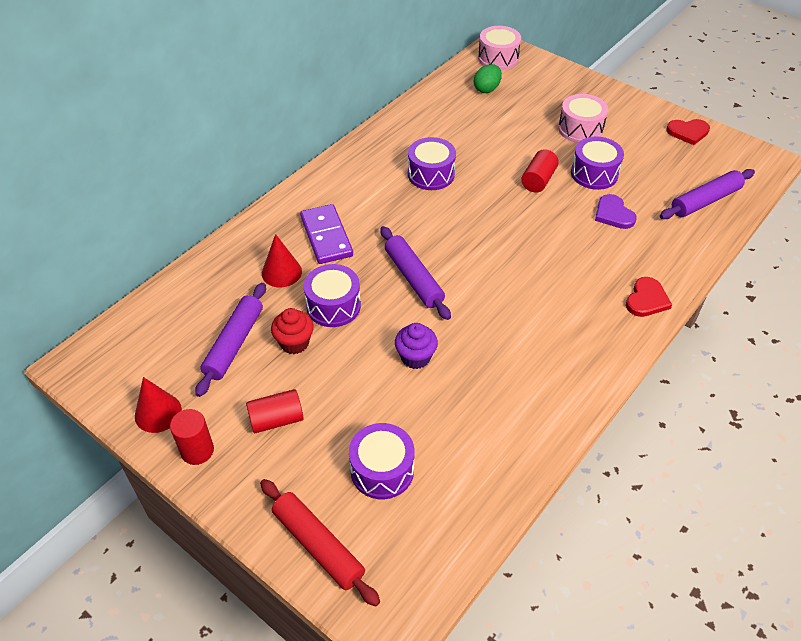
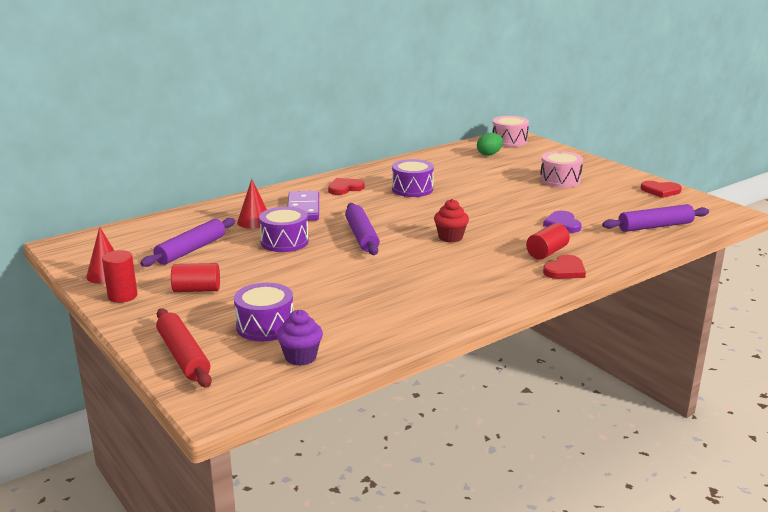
camera: 15 degrees right, 25 degrees down
(294, 343) = (239, 255): red cupcake -> red cupcake (450, 237)
(355, 186) = (345, 188): none -> red heart
(415, 357) = (335, 274): purple cupcake -> purple cupcake (300, 357)
(538, 180) = (504, 201): red cylinder -> red cylinder (547, 252)
(594, 174) = (558, 203): purple drum -> none

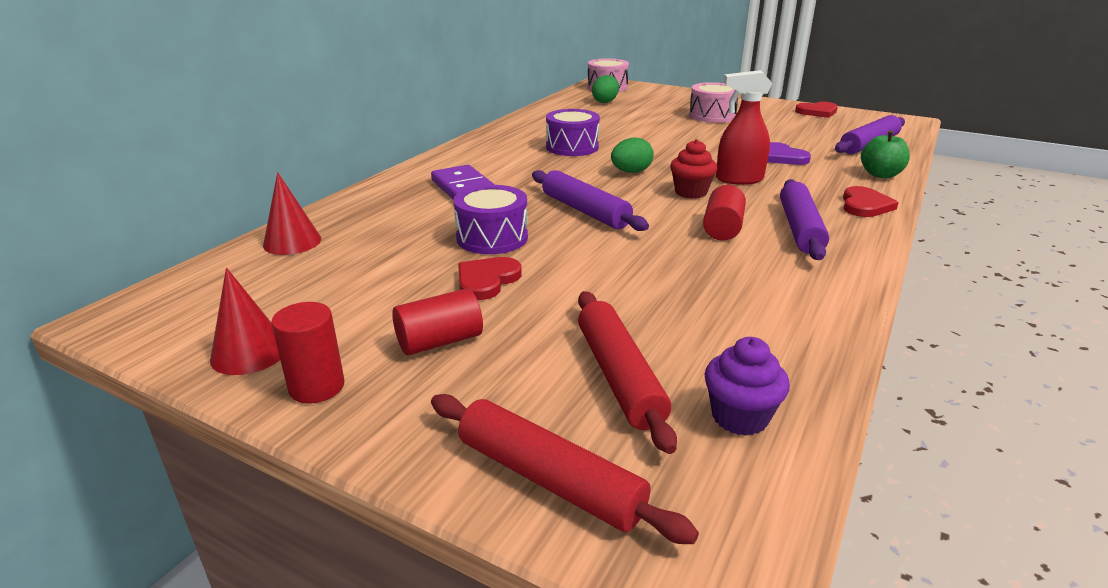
camera: 25 degrees left, 5 degrees up
(191, 250) = (362, 278): purple rolling pin -> purple rolling pin (799, 228)
(254, 221) = (417, 218): red cone -> red cone (292, 242)
(265, 326) = (619, 376): purple drum -> red rolling pin
(345, 188) = (490, 158): red heart -> red heart (487, 280)
(429, 215) = (631, 172): none -> green egg
(500, 234) = (738, 179): none -> red spray bottle
(547, 252) = (815, 189): red cylinder -> red cylinder (722, 228)
(620, 251) = (880, 174): none -> green apple

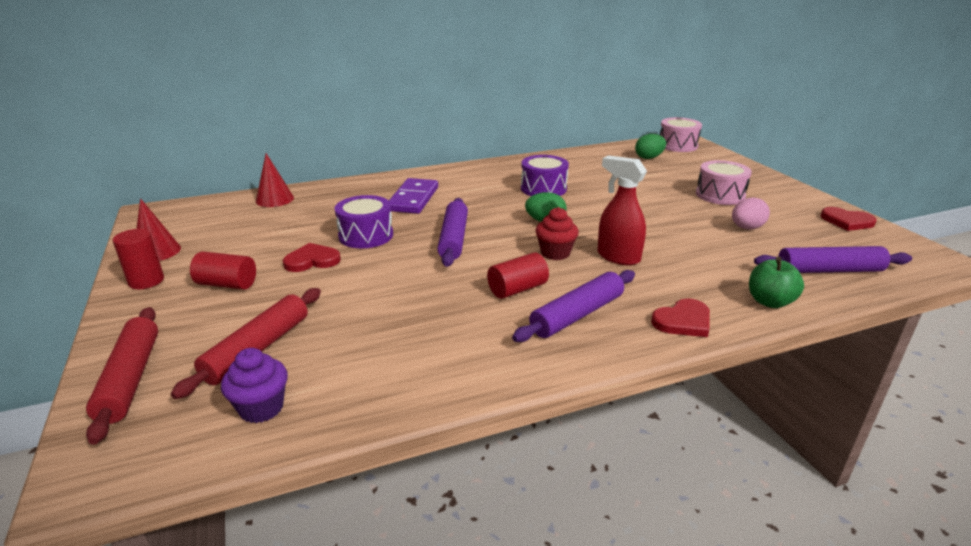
camera: 40 degrees right, 0 degrees up
(774, 133) = (746, 228): none -> pink egg
(783, 157) = (703, 252): purple heart -> none

